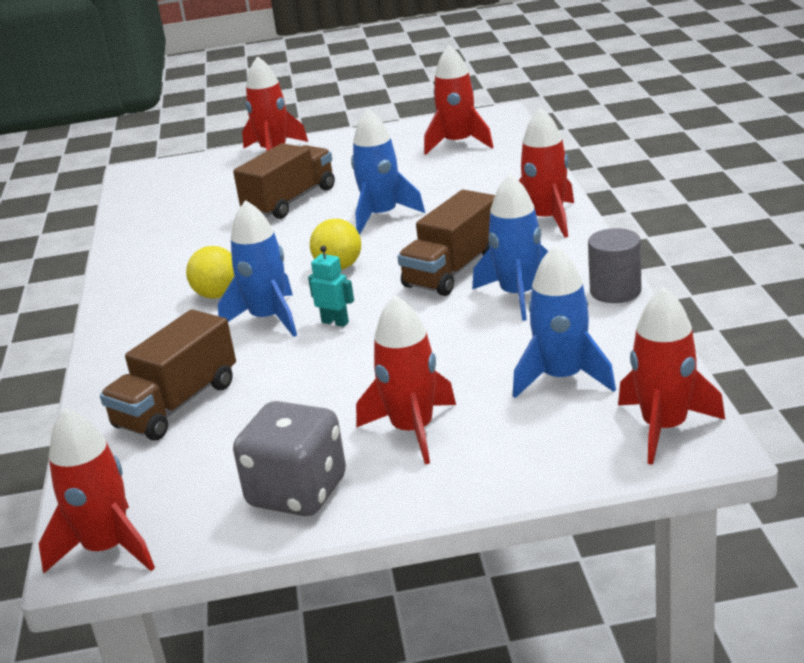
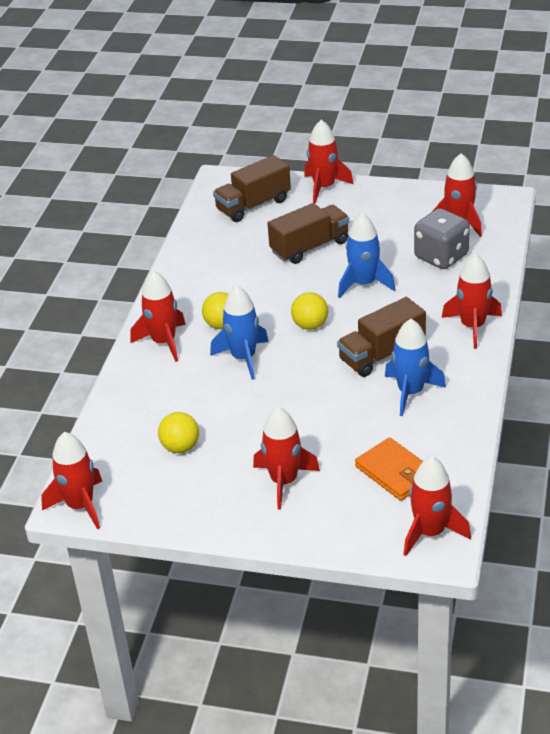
camera: 20 degrees right, 10 degrees up
(144, 331) = (164, 342): none -> red rocket
(176, 405) = (158, 412): brown truck -> brown truck (253, 205)
(232, 434) = (180, 447): none -> yellow ball
(297, 493) = (197, 504): grey dice -> grey dice (441, 257)
(335, 322) = (283, 375): turquoise robot -> none
(562, 378) = (395, 472): blue rocket -> orange wallet
(615, 291) = (475, 410): grey cylinder -> none

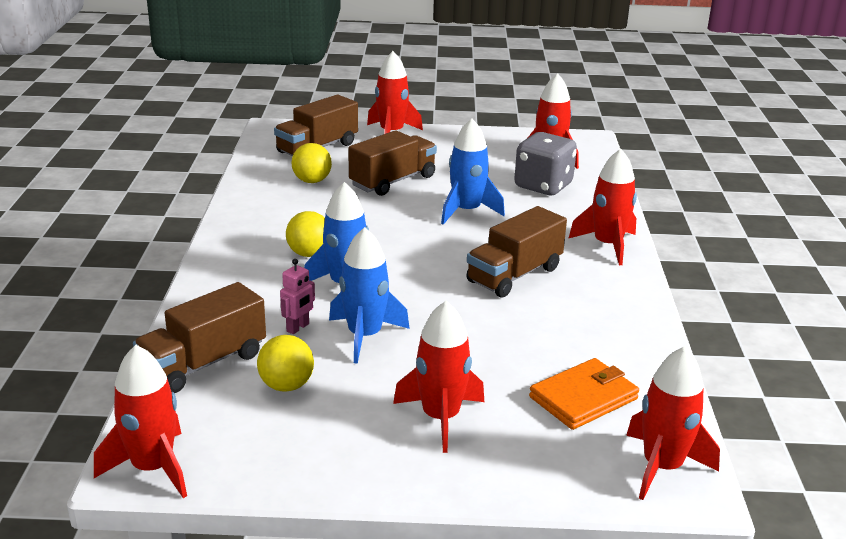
camera: 15 degrees left, 10 degrees down
(125, 424) = (203, 363): none -> brown truck
(164, 342) = (239, 273): red rocket -> none
(199, 397) = (298, 328): none -> pink robot
(310, 325) = (418, 250): yellow ball -> yellow ball (312, 181)
(395, 472) = (583, 398): orange wallet -> orange wallet turned 75 degrees counterclockwise
(410, 392) = (565, 311): blue rocket -> blue rocket (364, 336)

